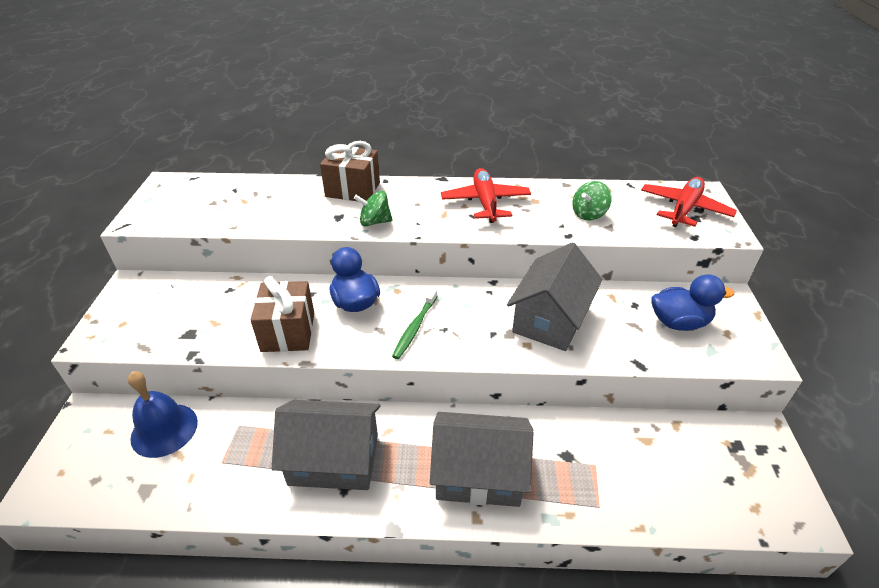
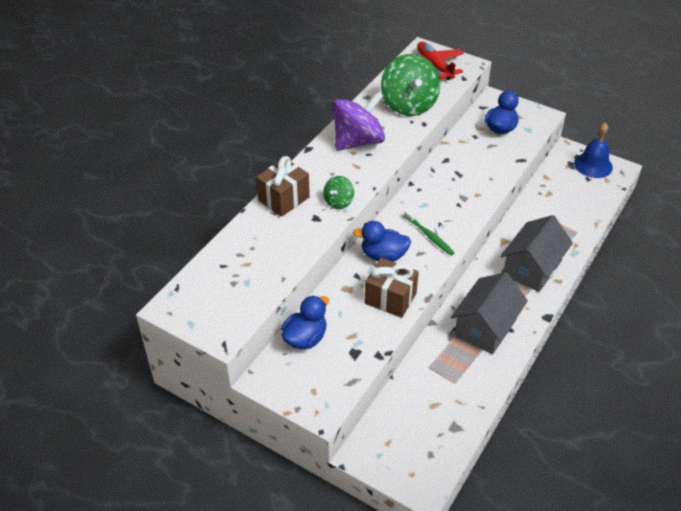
camera: 60 degrees left, 5 degrees up
(164, 430) = (407, 409): blue bell -> blue bell (593, 165)
(198, 291) = (305, 338): none -> blue duck
(485, 202) = (358, 141): red plane -> purple spinning top
(550, 319) = (463, 175): grey house -> none
(588, 214) = (409, 104): green spinning top -> green spinning top, size x2.04

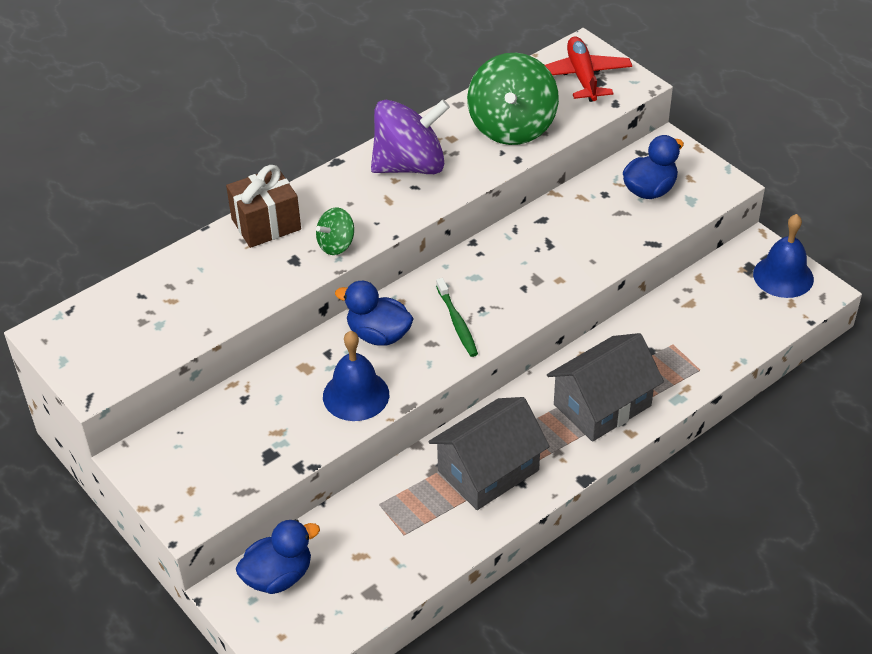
camera: 20 degrees right, 0 degrees up
(305, 338) = (216, 419): blue duck -> blue duck (278, 576)
(390, 298) = (356, 395): brown gift -> blue bell

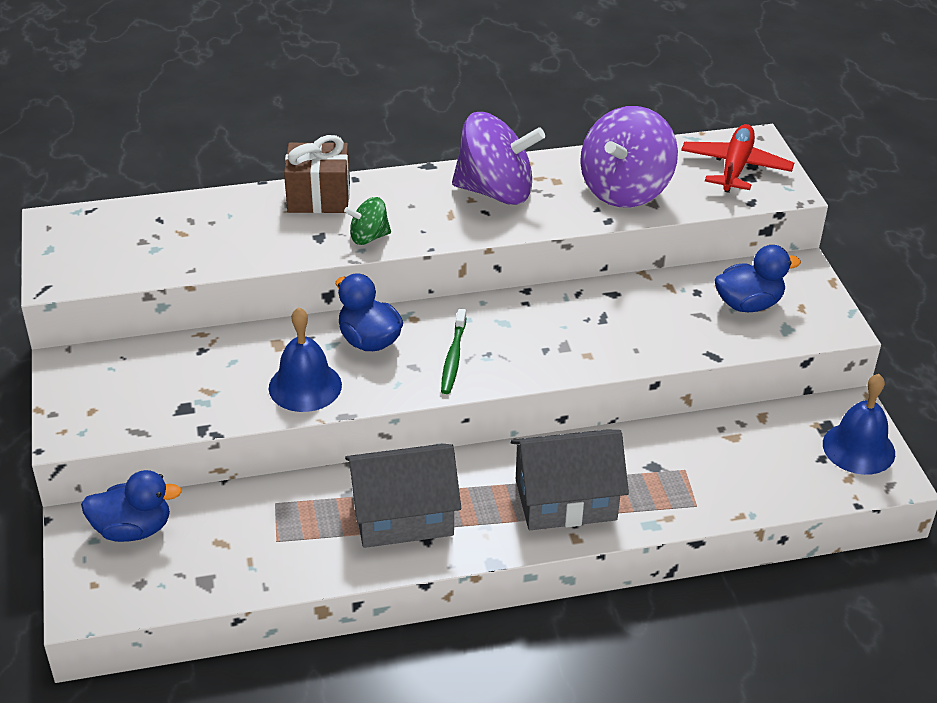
camera: 25 degrees right, 5 degrees down
(512, 127) = (625, 190): green spinning top -> purple spinning top

